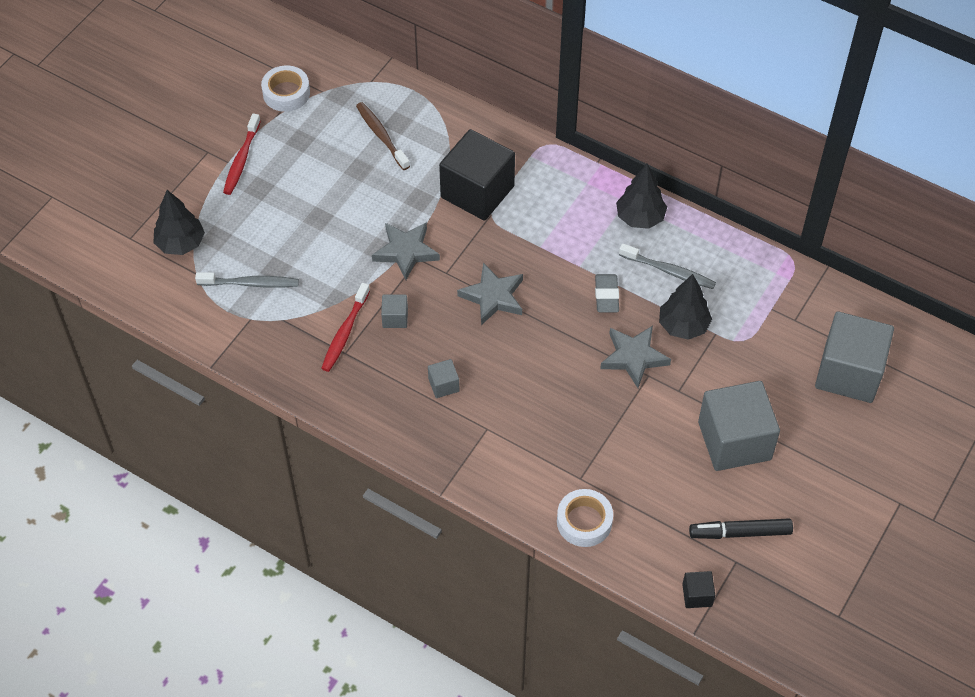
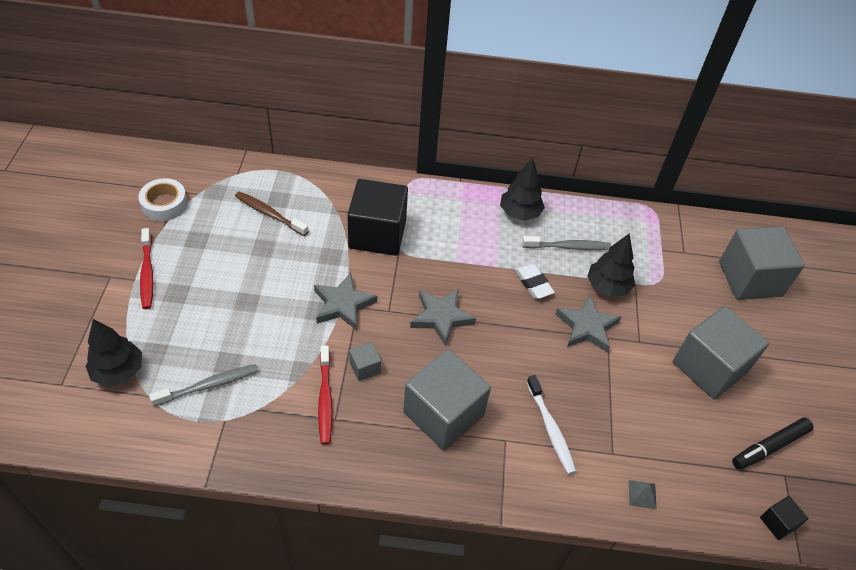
camera: 30 degrees left, 5 degrees down
(443, 385) = (443, 414): grey cube -> grey cube, size x2.33
(535, 435) = (550, 429): none -> white toothbrush
(584, 521) = (642, 494): white tape -> grey pyramid
(606, 296) = (533, 283): grey eraser -> white eraser

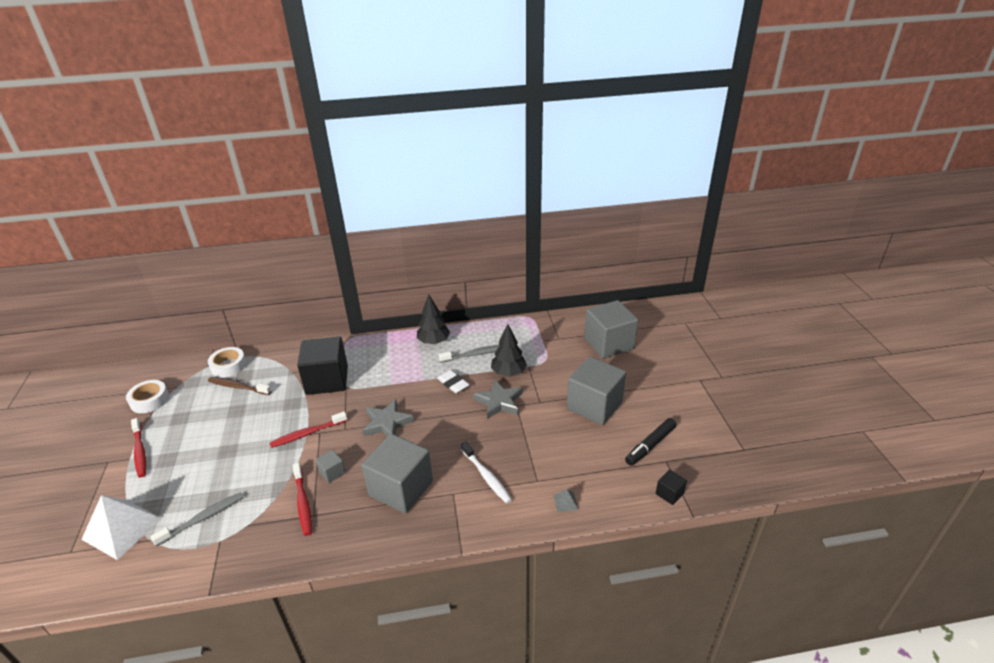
camera: 10 degrees left, 15 degrees down
(119, 371) = (122, 528): black tree -> white pyramid
(261, 180) = (228, 366): none -> white tape
(343, 304) = (307, 433): grey star -> red toothbrush

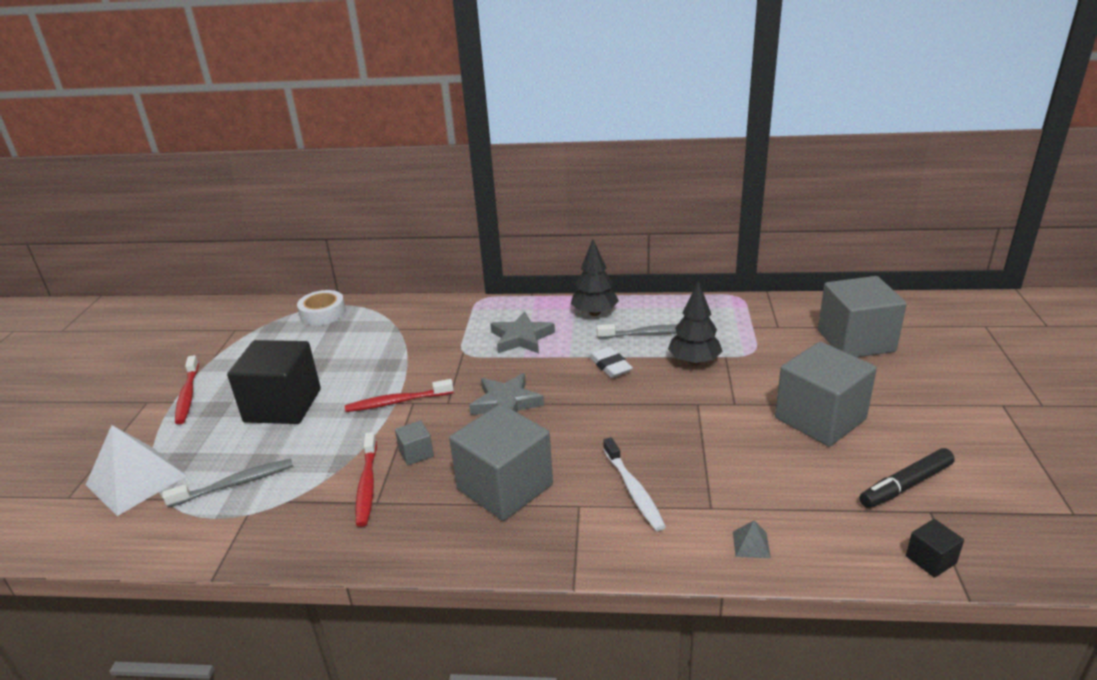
camera: 15 degrees right, 5 degrees down
(149, 400) = (218, 340): white tape -> none
(238, 387) = (327, 338): brown toothbrush -> none
(327, 380) = (440, 343): black cube -> black cube (283, 405)
(499, 402) = (672, 396): grey star -> grey star (521, 338)

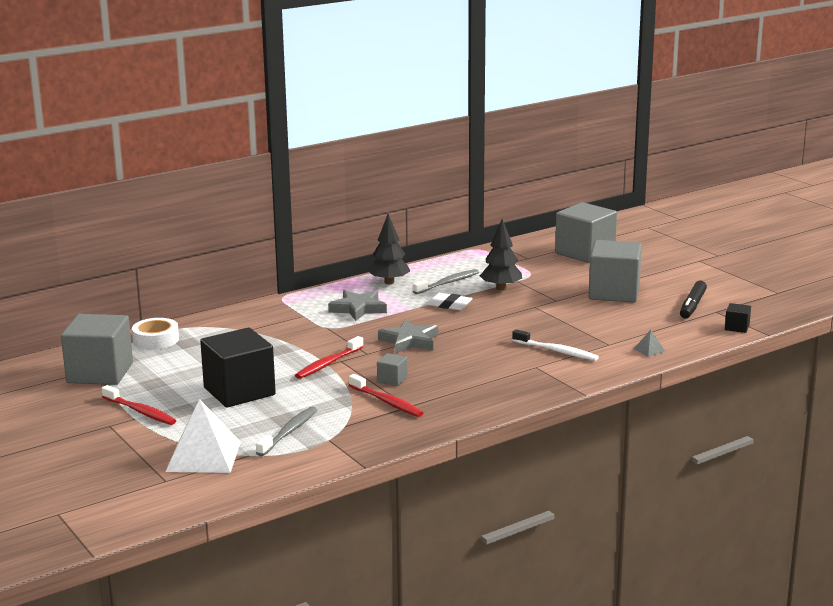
camera: 40 degrees left, 10 degrees down
(505, 487) = (479, 374): grey cube -> grey cube (100, 373)

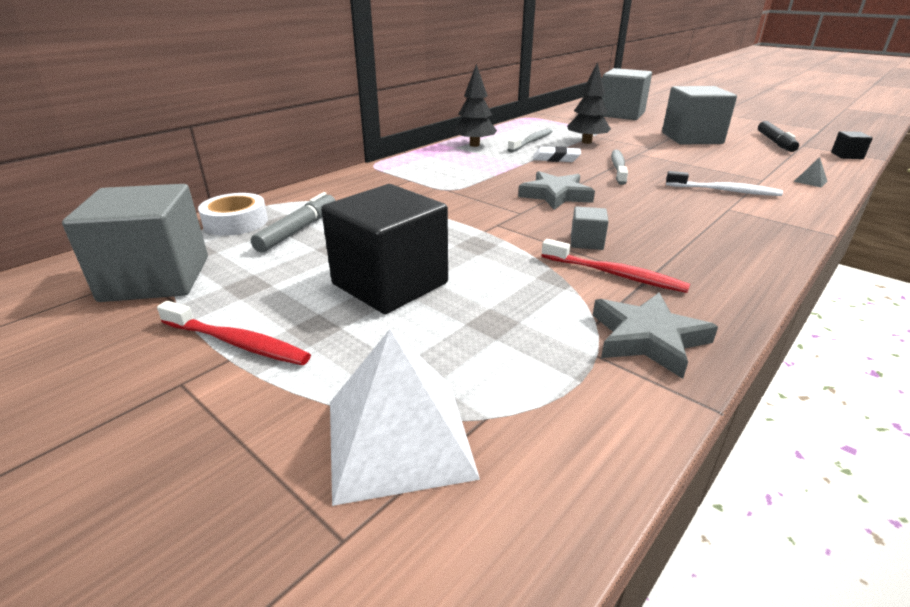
camera: 15 degrees left, 10 degrees up
(197, 350) = (298, 230): none -> grey marker
(289, 432) = (520, 350): grey toothbrush -> grey toothbrush (618, 168)
(328, 364) = (485, 230): red toothbrush -> none
(358, 309) = (465, 169): grey star -> grey star (647, 338)

